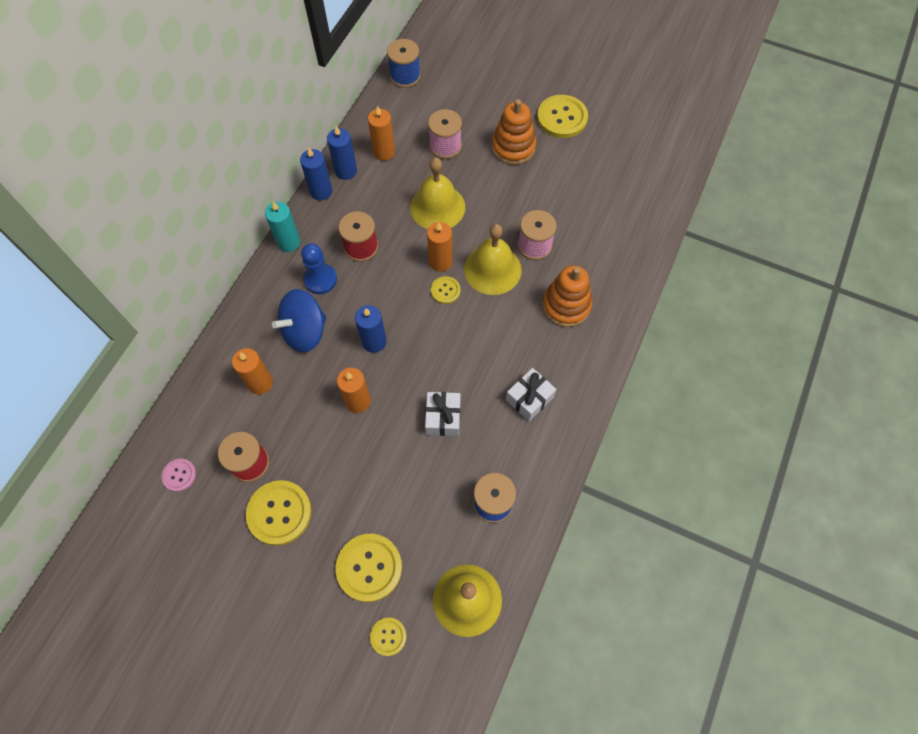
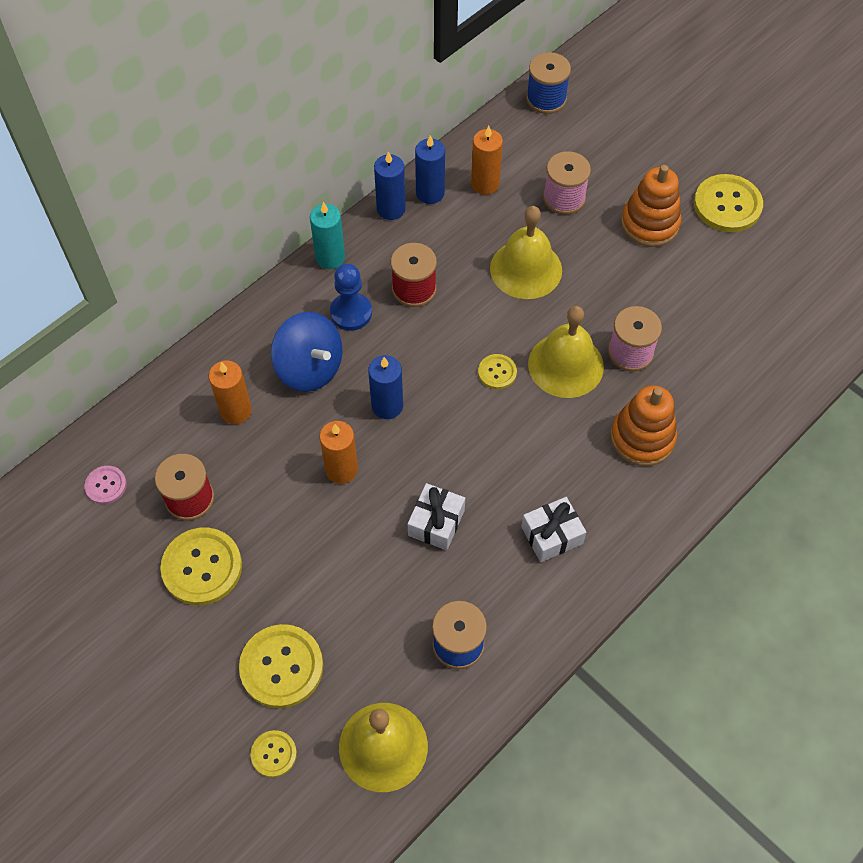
camera: 20 degrees right, 5 degrees down
(305, 331) = (310, 368): blue spinning top -> blue spinning top turned 120 degrees counterclockwise
(440, 262) = (504, 336): orange candle -> none

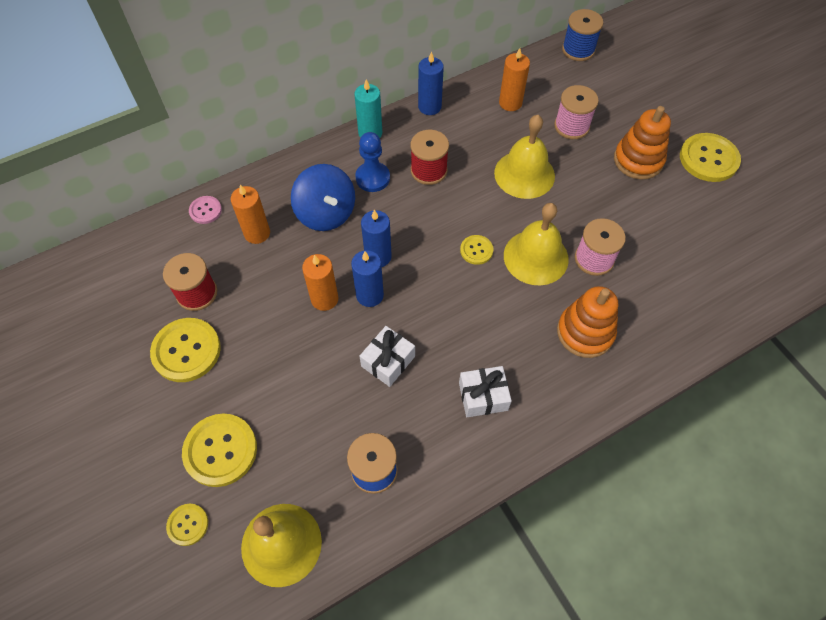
camera: 15 degrees right, 0 degrees up
(106, 485) = (137, 268): pink button -> pink button (205, 210)
(430, 193) = (464, 101): blue candle -> blue candle (369, 295)

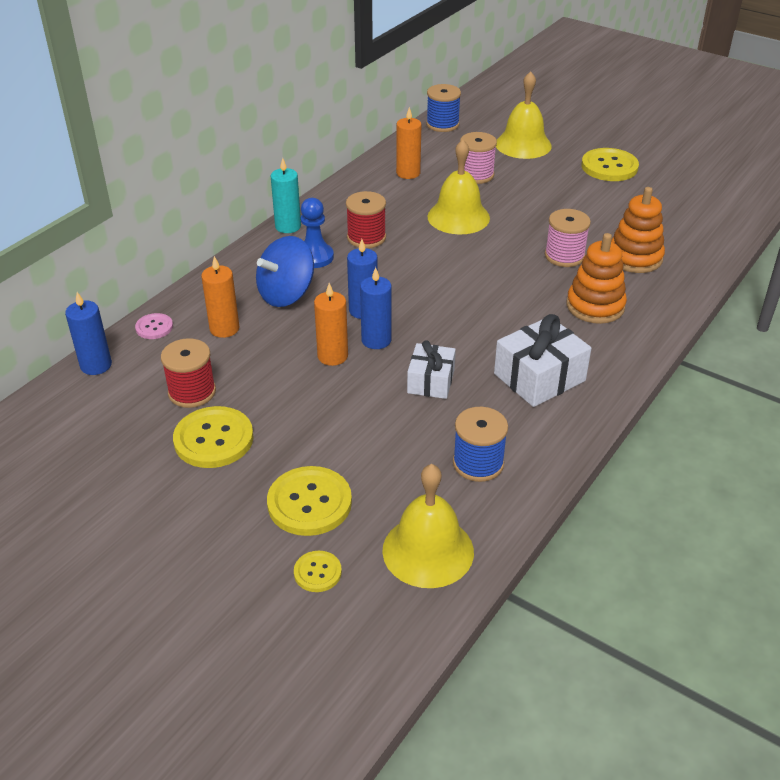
camera: 25 degrees left, 20 degrees down
(326, 213) = (286, 294): blue spinning top -> blue spinning top turned 105 degrees clockwise
(429, 107) = (333, 194): blue candle -> blue candle (96, 365)
(476, 250) = (454, 280): yellow button -> none
(483, 396) = (539, 377): white gift -> white gift, size x1.54
(536, 257) = (512, 269): yellow bell -> yellow bell (523, 144)
(638, 160) = (551, 182): orange stacking toy -> orange stacking toy (635, 258)

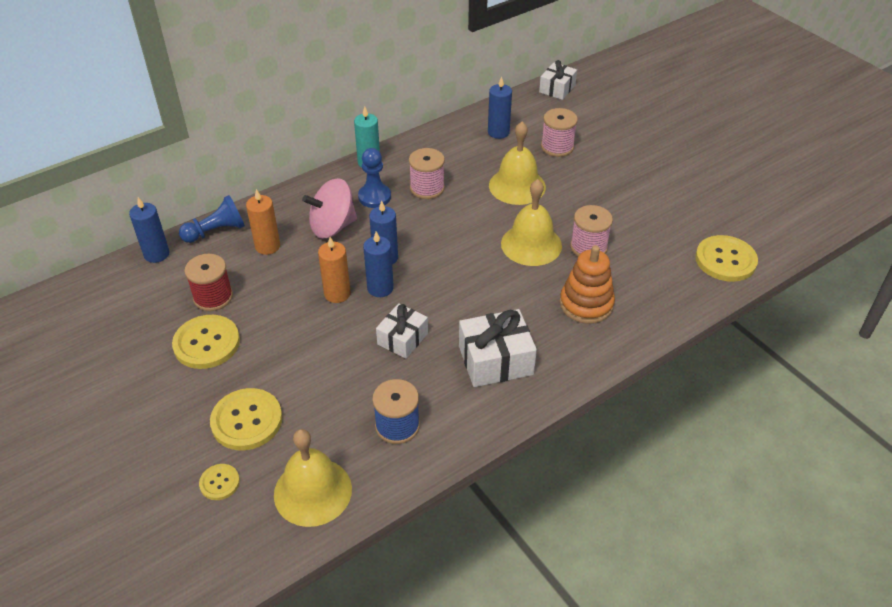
camera: 20 degrees right, 5 degrees up
(154, 327) = (216, 231): pink button -> blue pawn
(286, 294) = (332, 227): blue spinning top -> pink spinning top
(366, 237) = (427, 188): red spool -> pink spool
(408, 173) = (498, 132): orange candle -> blue candle
(442, 124) = (557, 89): blue spool -> white gift
(523, 144) = (618, 125): yellow bell -> yellow bell (531, 244)
(609, 167) = (685, 165): yellow button -> yellow button (725, 260)
(635, 258) = (652, 264): orange stacking toy -> none

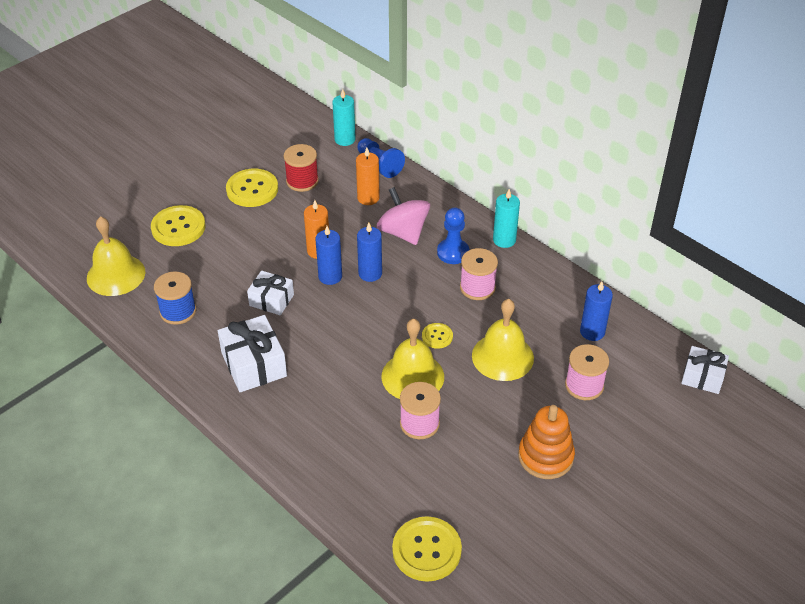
camera: 80 degrees right, 0 degrees up
(156, 254) = (345, 139): blue candle -> turquoise candle
(219, 483) = (123, 226): yellow button -> yellow button (437, 336)
(586, 304) = (335, 426): orange stacking toy -> orange stacking toy (545, 456)

